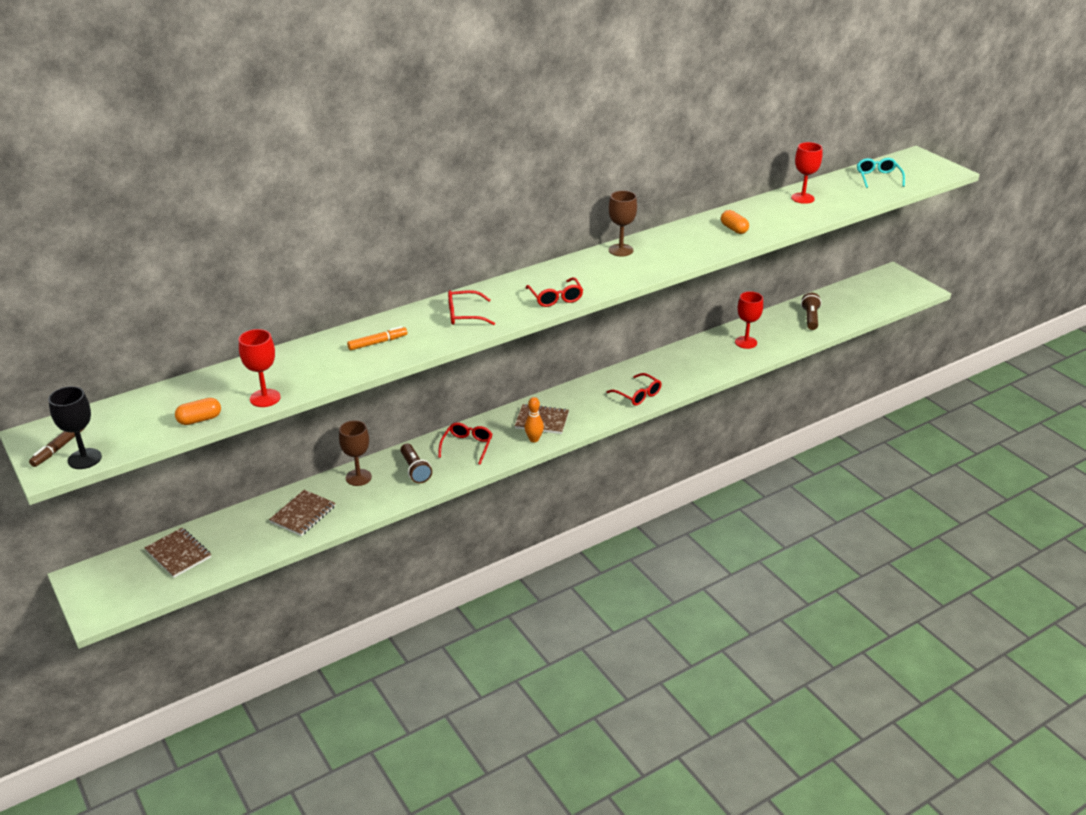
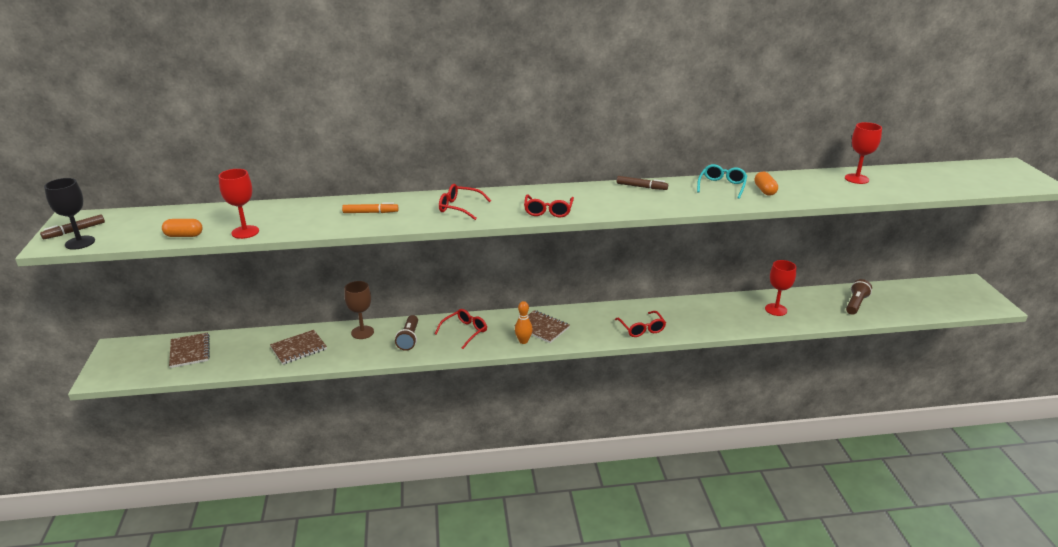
camera: 25 degrees right, 5 degrees down
(620, 250) = (641, 187): brown goblet -> brown marker
(878, 178) = (952, 176): turquoise glasses -> turquoise glasses (722, 186)

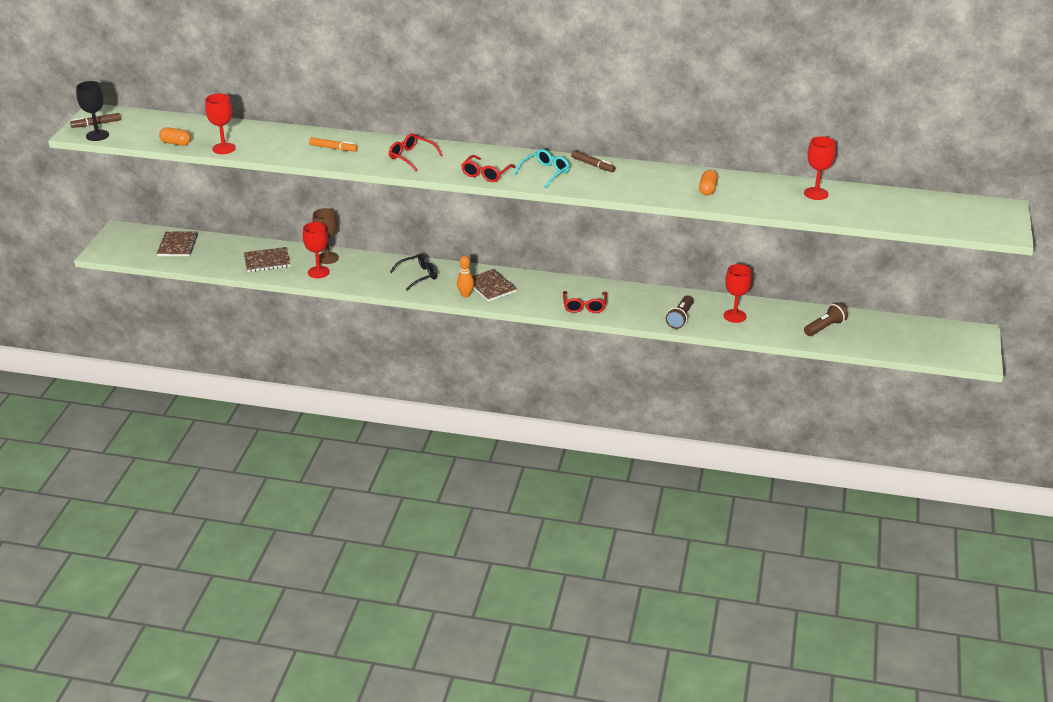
camera: 20 degrees right, 5 degrees up
(360, 349) = (318, 272): none -> red goblet
(409, 339) = (365, 272): brown flashlight -> brown flashlight (680, 318)
(464, 332) = (418, 276): red glasses -> black glasses
(722, 186) = (670, 178): turquoise glasses -> turquoise glasses (545, 173)

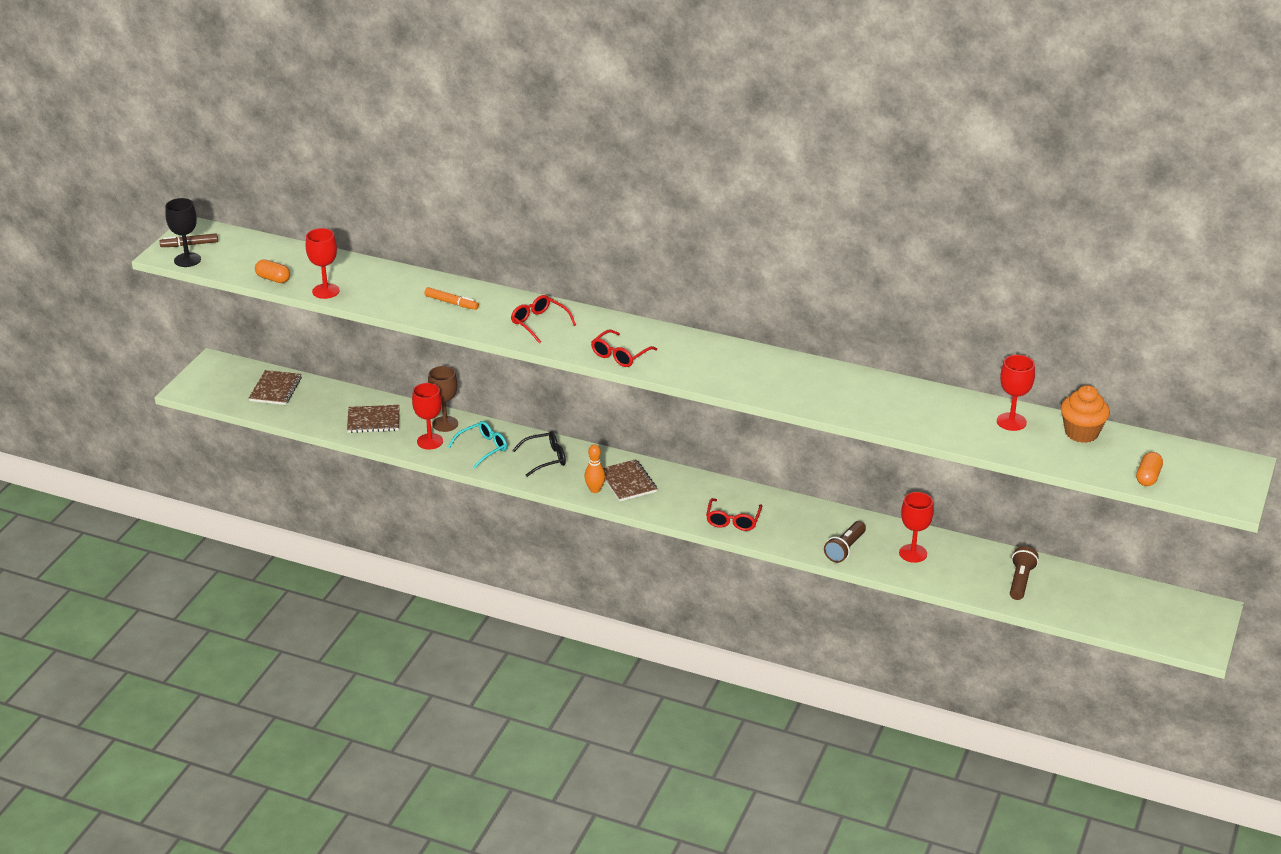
camera: 10 degrees right, 0 degrees up
(545, 173) = (691, 360): turquoise glasses -> turquoise glasses (483, 448)
(593, 165) = (751, 355): brown marker -> none
(707, 189) = (880, 403): orange capsule -> orange capsule (1148, 477)
(825, 327) = (1020, 581): brown flashlight -> brown flashlight turned 45 degrees counterclockwise
(873, 196) = (1081, 433): none -> orange cupcake

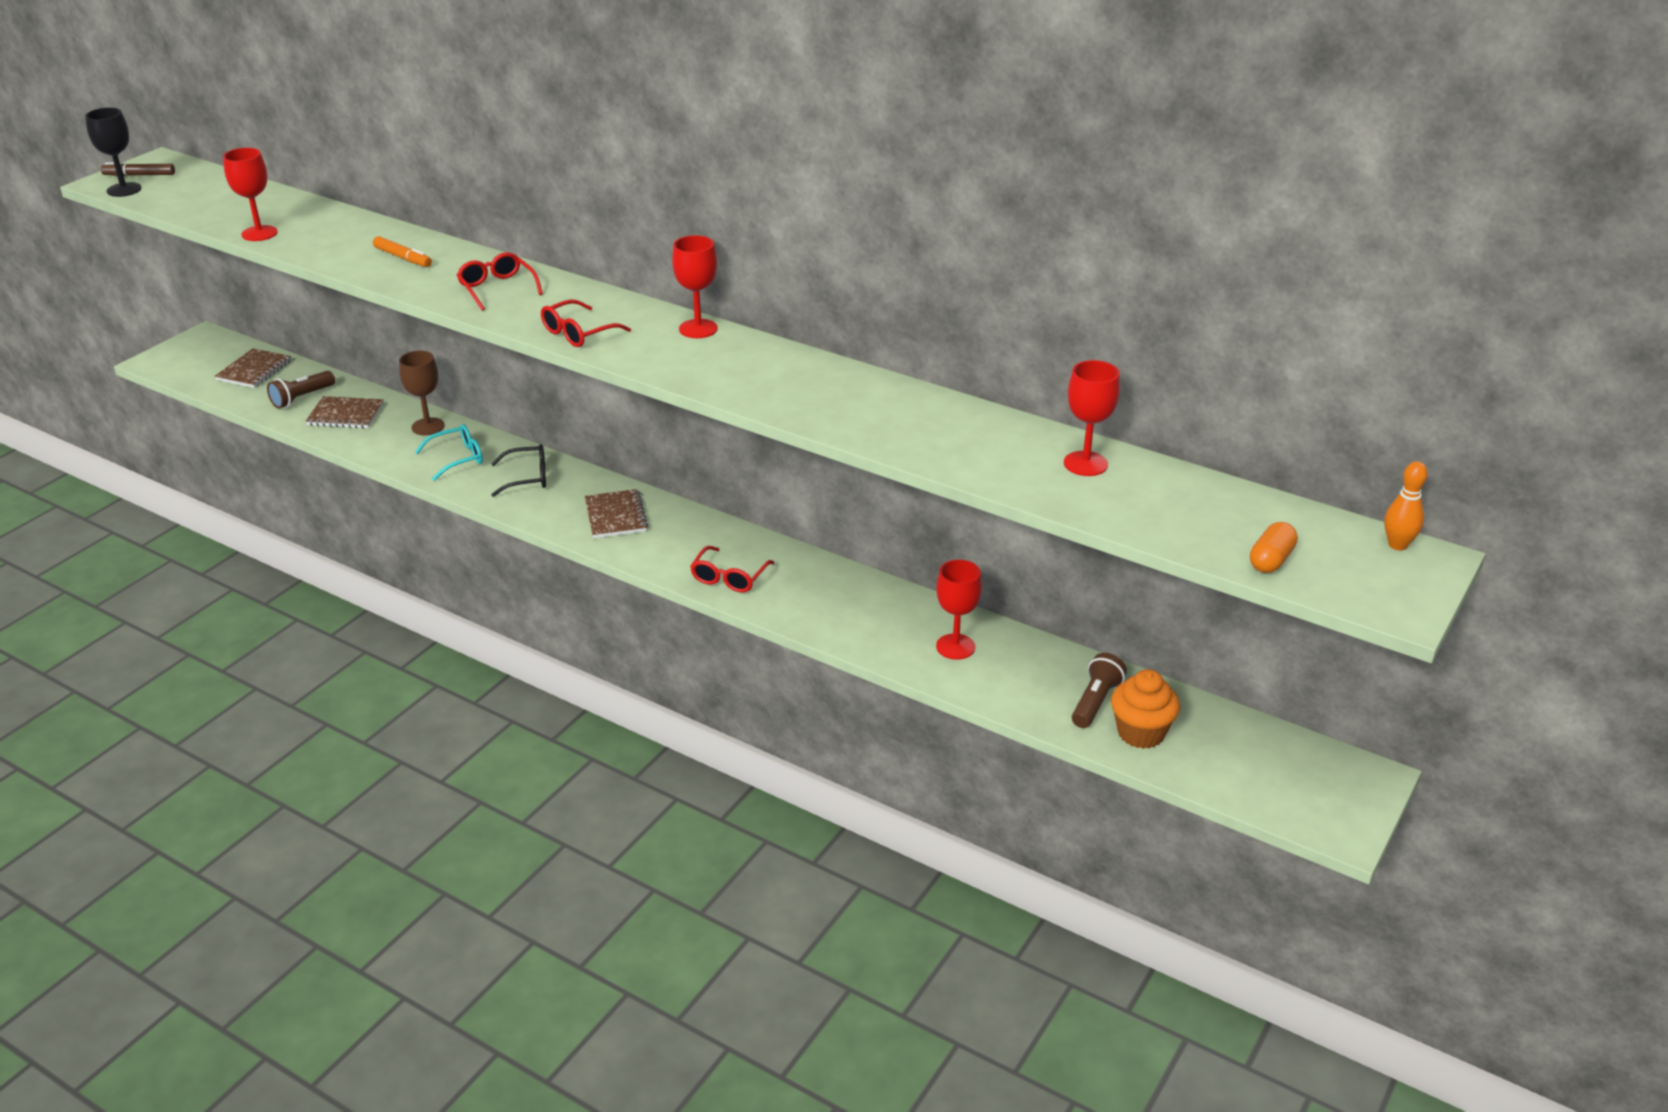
camera: 10 degrees right, 0 degrees up
(273, 279) = (207, 216): orange capsule -> none
(430, 441) = (398, 444): red goblet -> red goblet (698, 329)
(595, 490) = (570, 521): orange bowling pin -> orange bowling pin (1397, 545)
(845, 549) = (864, 630): brown flashlight -> brown flashlight (302, 398)
(1081, 433) = (1186, 488): orange cupcake -> orange cupcake (1140, 733)

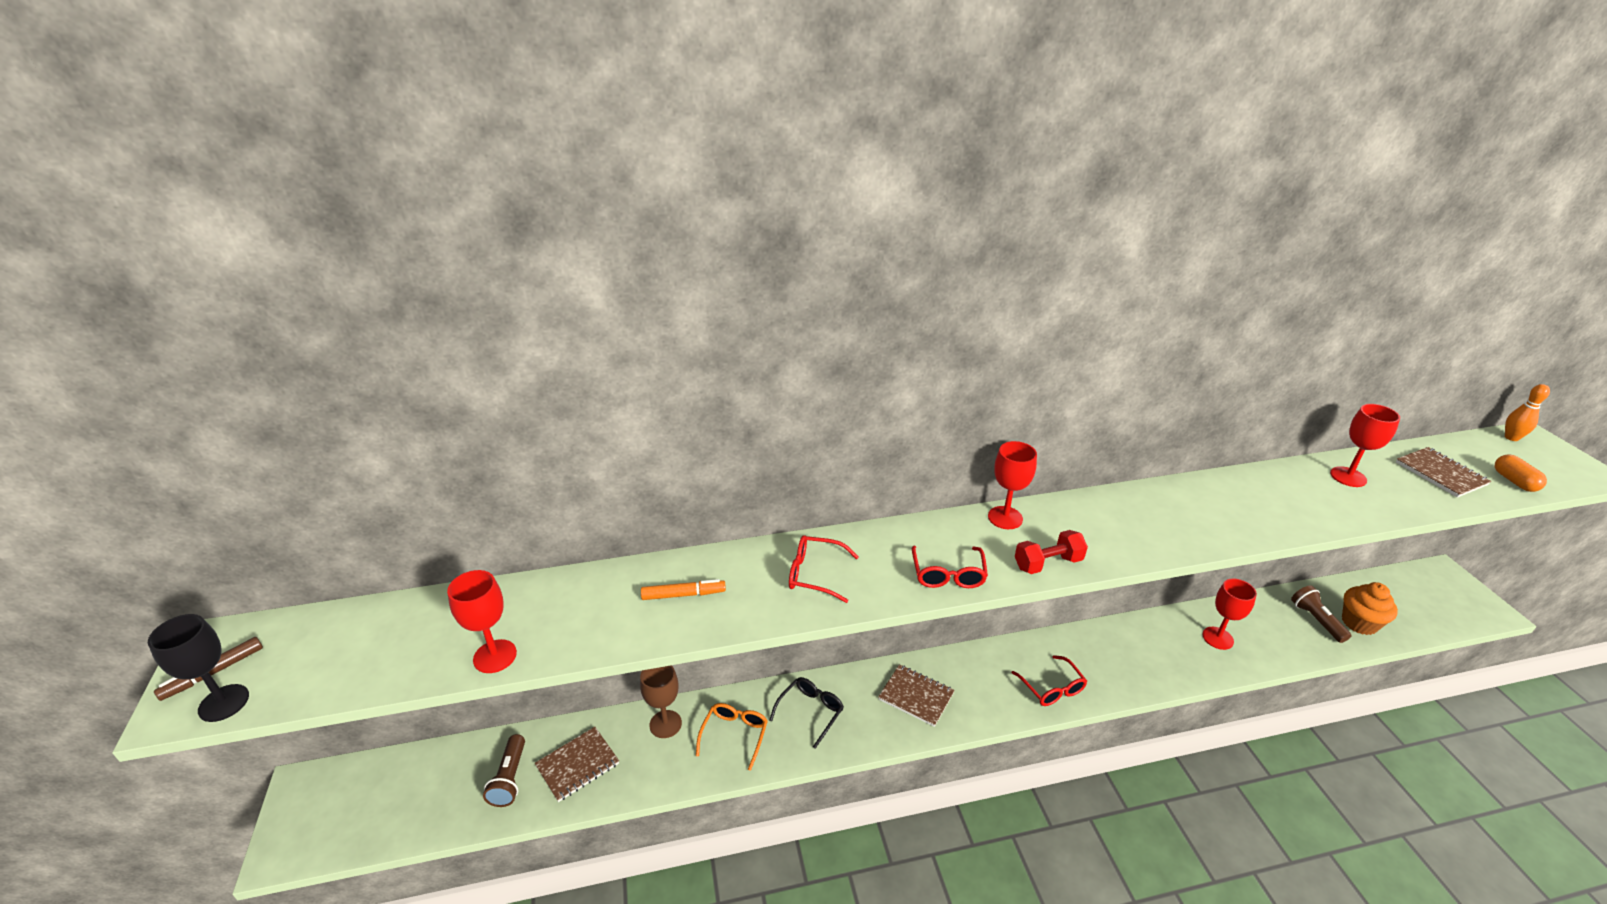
camera: 45 degrees left, 0 degrees up
(254, 370) = (416, 784): brown notebook -> brown notebook (1440, 474)
(457, 458) = (734, 735): turquoise glasses -> orange glasses
(661, 365) = (1047, 563): none -> red dumbbell

